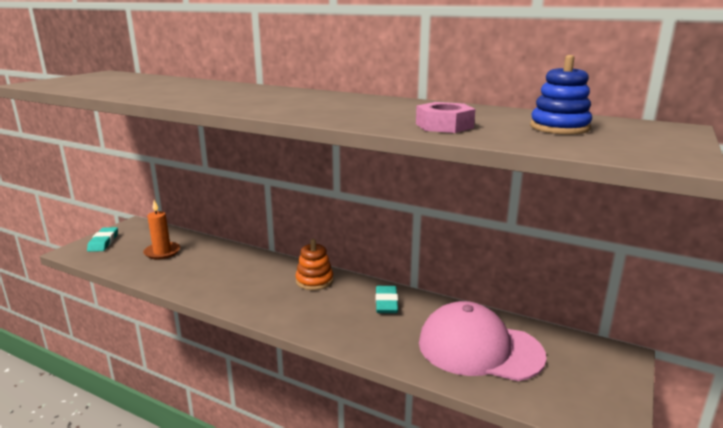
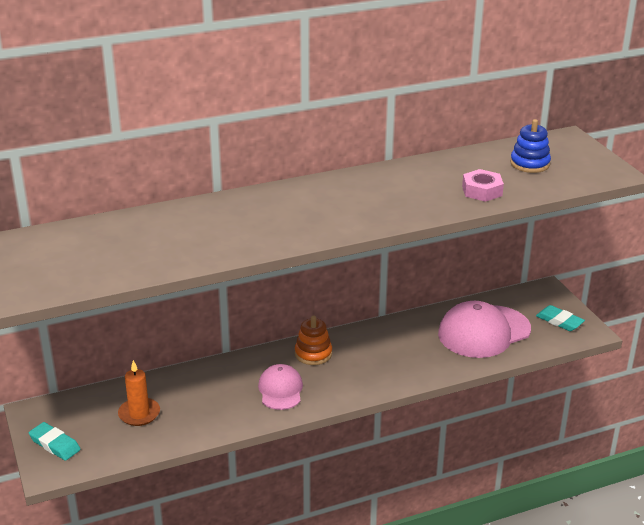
camera: 50 degrees left, 10 degrees up
(248, 287) = (280, 390): none -> pink cap
(386, 303) = (388, 338): turquoise eraser -> turquoise eraser (559, 321)

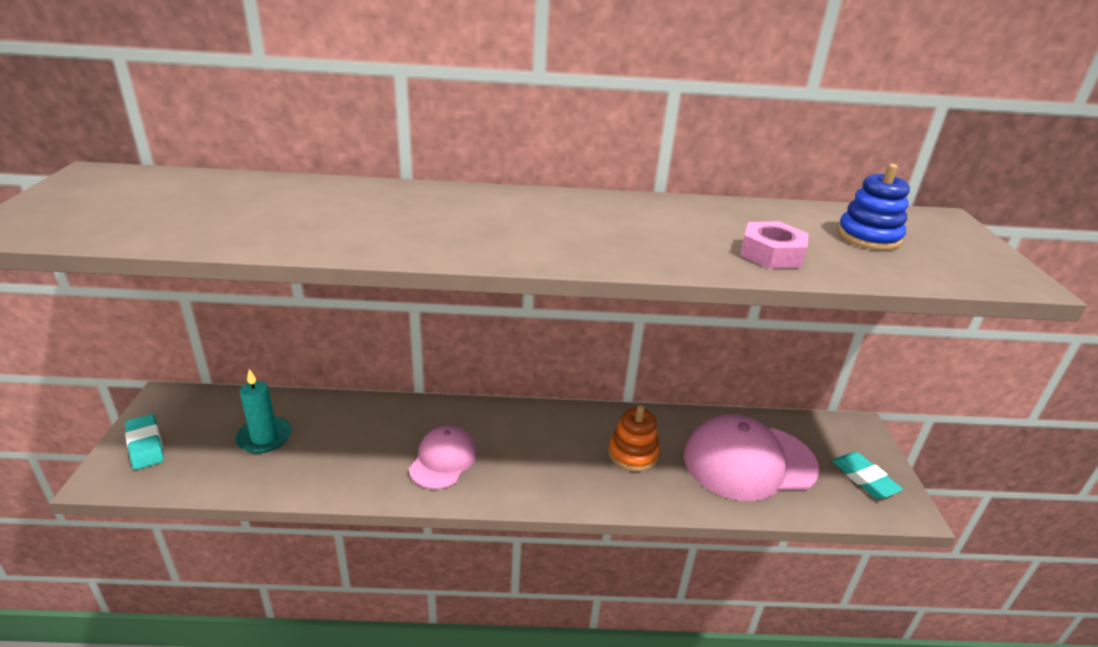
camera: 20 degrees right, 0 degrees up
(139, 414) = (264, 437): orange candle -> turquoise candle
(313, 354) = (514, 425): orange stacking toy -> orange stacking toy (633, 454)

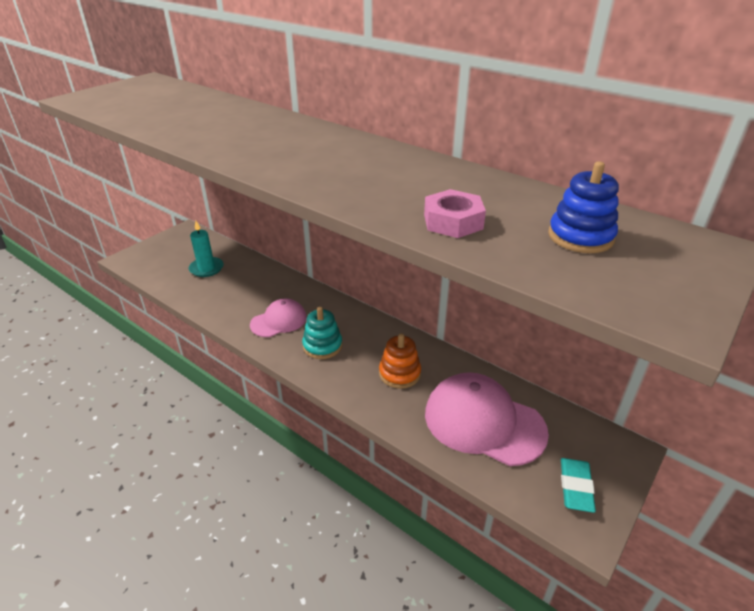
camera: 40 degrees right, 5 degrees up
(145, 445) = (155, 250): turquoise eraser -> none
(526, 464) = (322, 346): none -> turquoise stacking toy

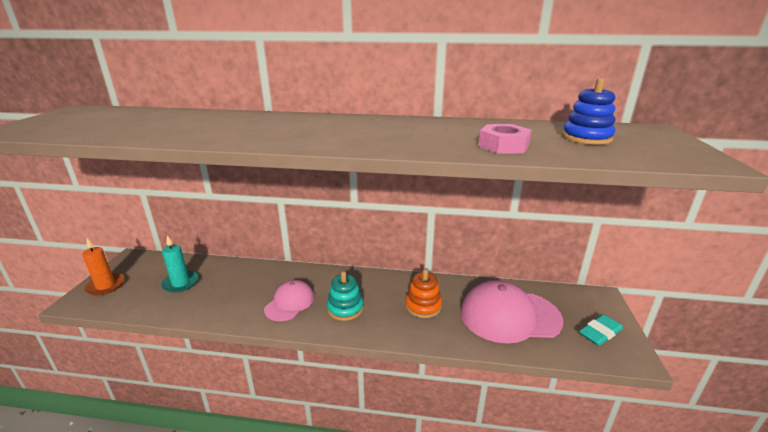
camera: 30 degrees left, 10 degrees down
(153, 251) = (105, 286): none -> orange candle
(576, 487) = (600, 333): turquoise eraser -> turquoise eraser turned 75 degrees clockwise

